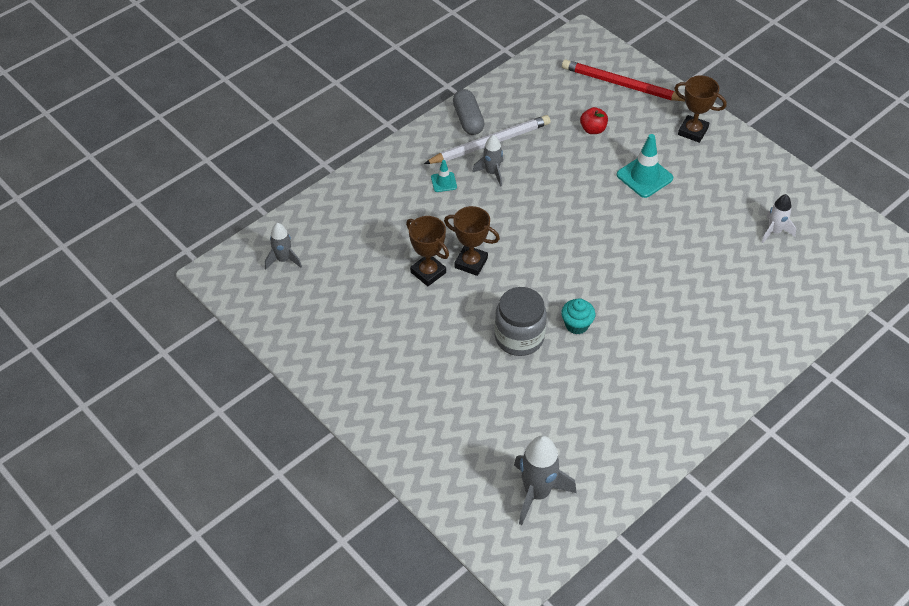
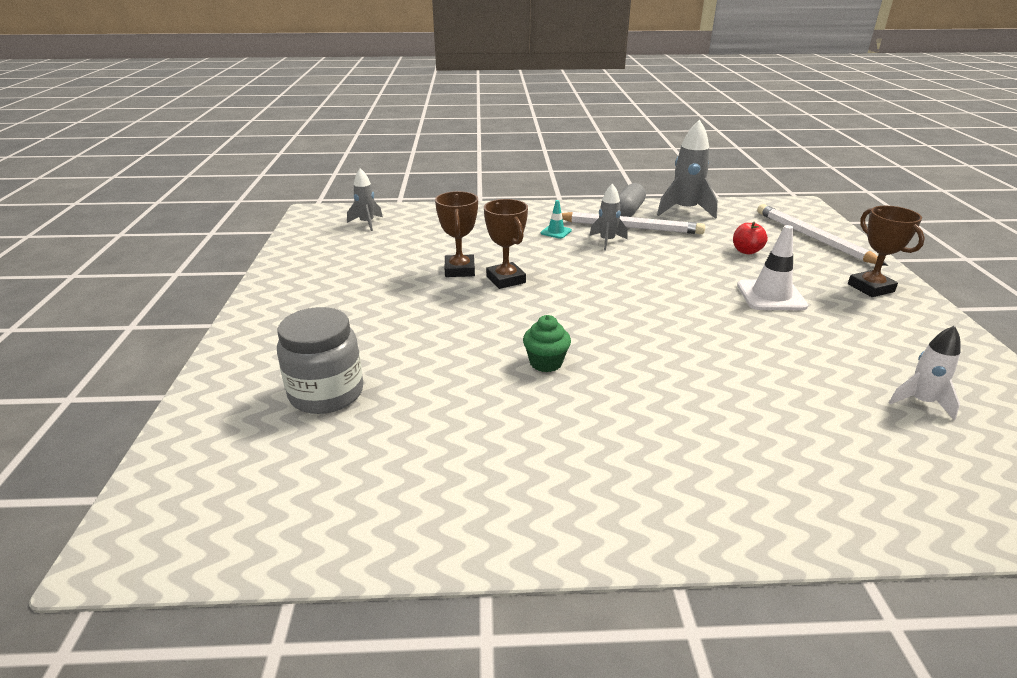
camera: 40 degrees right, 20 degrees down
(519, 337) = (472, 343): grey jar -> grey jar (326, 393)
(537, 493) = (277, 478): grey rocket -> grey rocket (685, 210)
(576, 325) = (546, 362): turquoise cupcake -> green cupcake
(622, 84) = (813, 238): red pencil -> white pencil
(644, 176) = (771, 296): turquoise traffic cone -> white traffic cone

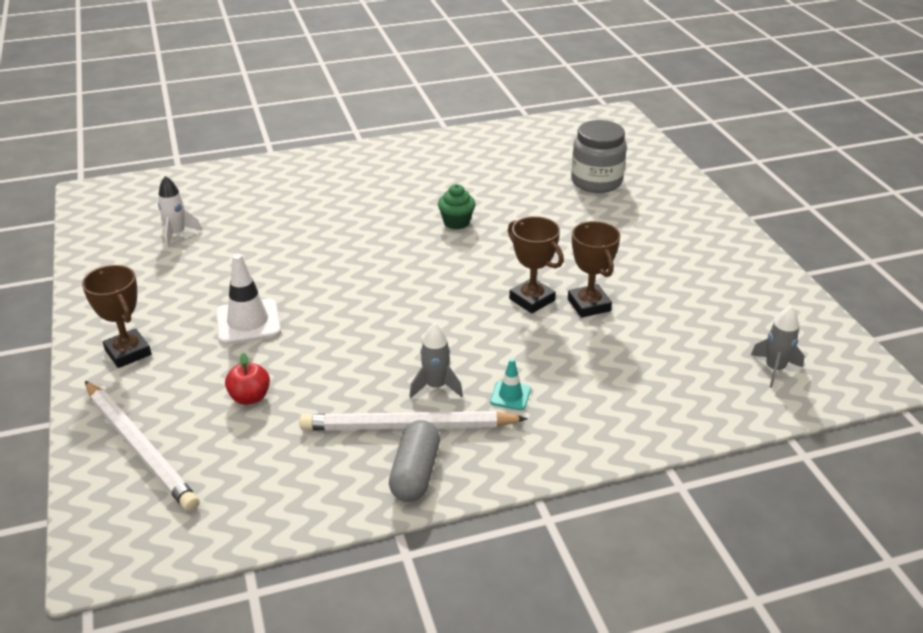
camera: 165 degrees right, 5 degrees up
(685, 210) = (320, 495): grey rocket -> none

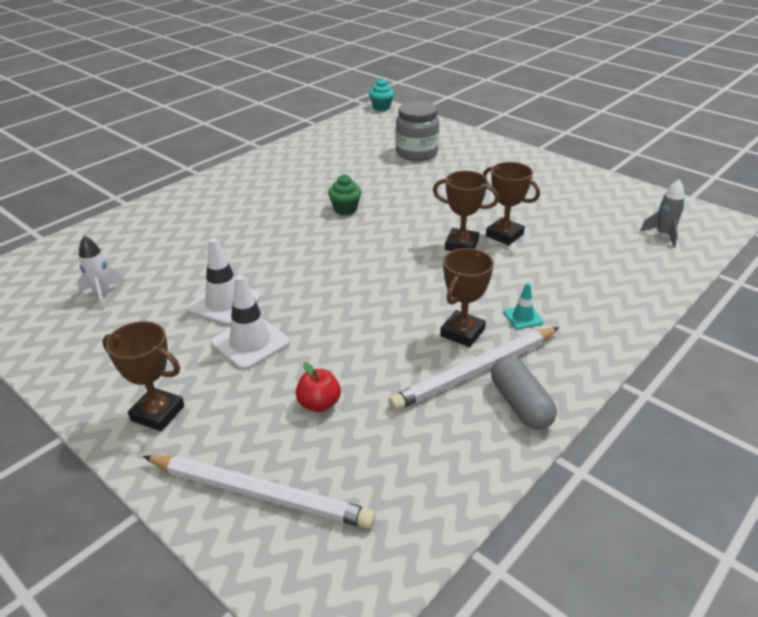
camera: 30 degrees left, 0 degrees up
(261, 278) = (225, 303): none -> white traffic cone
(436, 386) = (462, 332): grey rocket -> brown trophy
(616, 114) = (381, 107): none -> turquoise cupcake

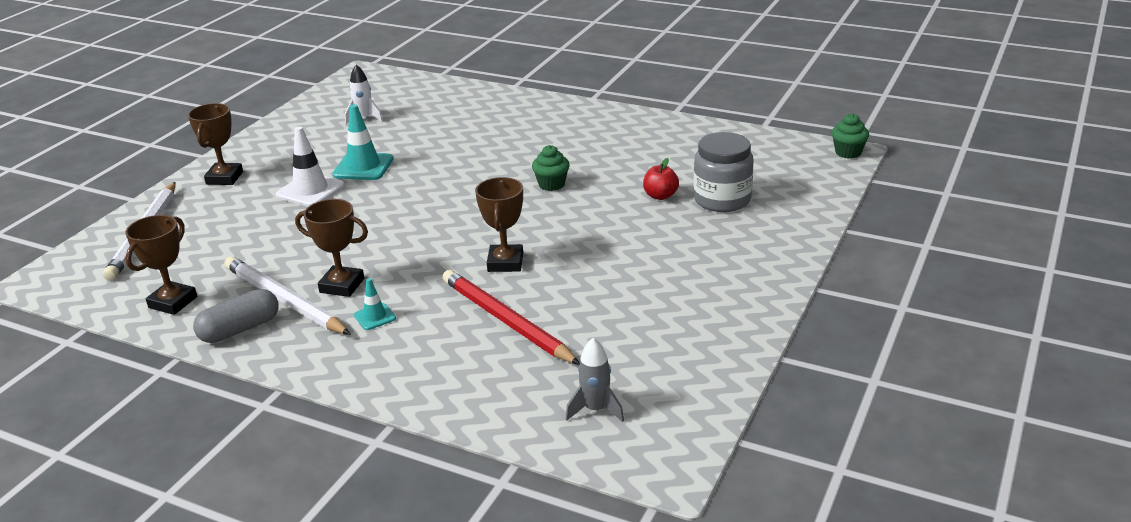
camera: 75 degrees right, 5 degrees down
(225, 303) = (363, 167): white traffic cone -> turquoise traffic cone
(319, 404) = (237, 235): red apple -> red apple (660, 196)
(381, 107) = (848, 152): turquoise cupcake -> green cupcake
(504, 235) = (539, 287): brown trophy -> brown trophy (173, 302)
(548, 254) = (506, 321): none -> red pencil

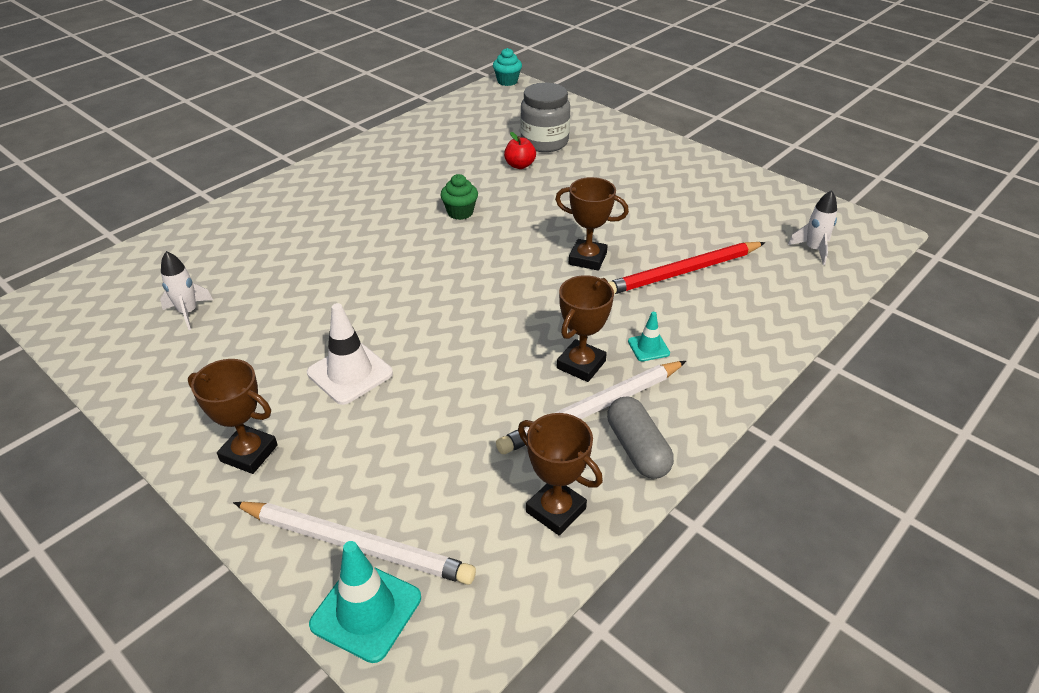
camera: 75 degrees left, 10 degrees up
(363, 167) = (323, 326): turquoise traffic cone -> turquoise traffic cone (366, 611)
(595, 409) = (813, 250): grey rocket -> white rocket
(848, 152) = (507, 81): green cupcake -> turquoise cupcake

